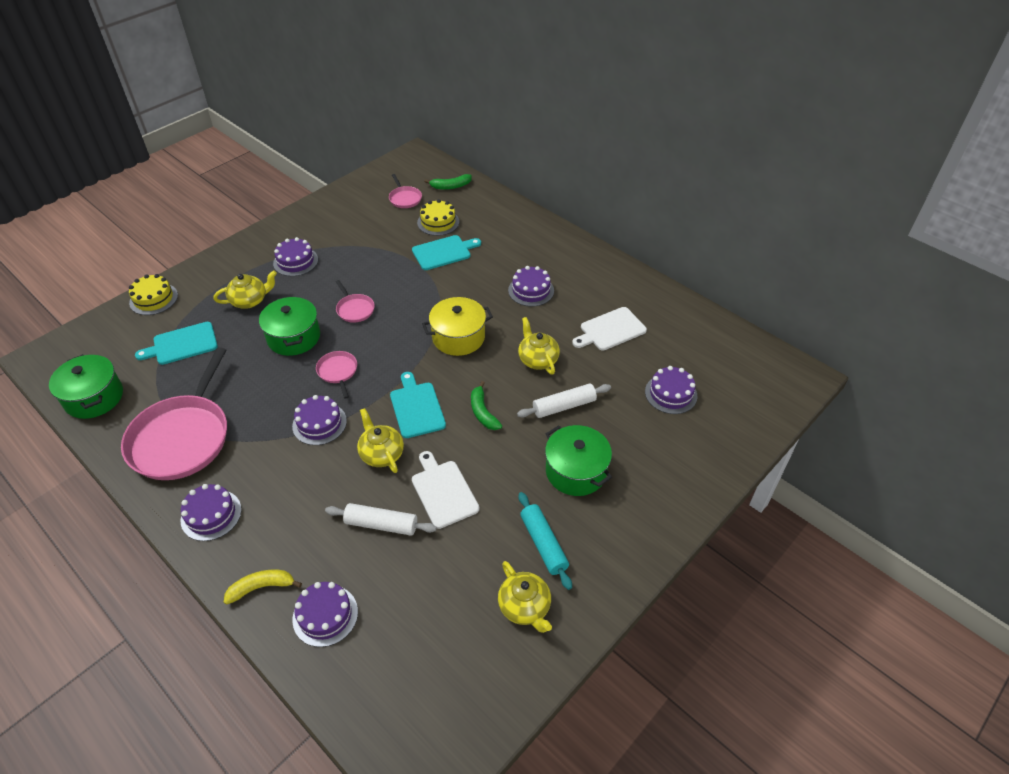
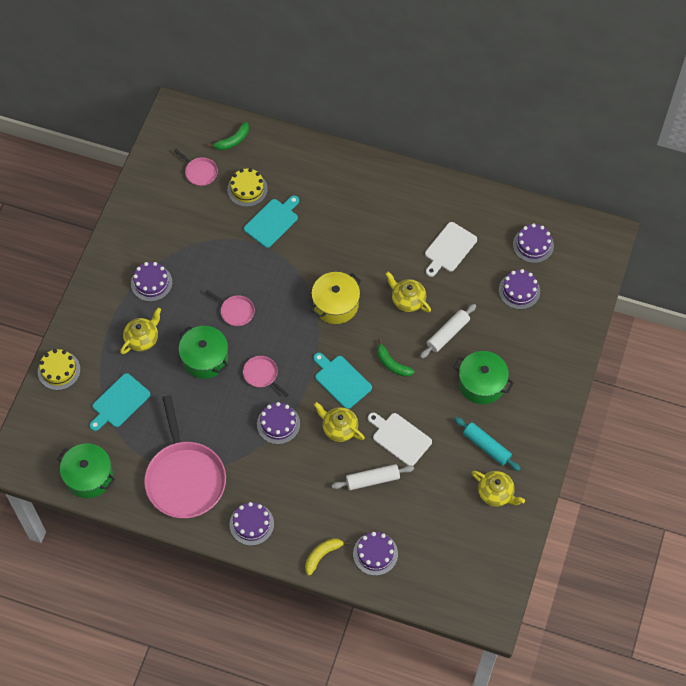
camera: 25 degrees left, 15 degrees up
(531, 290) = (367, 234): purple cake -> purple cake (533, 245)

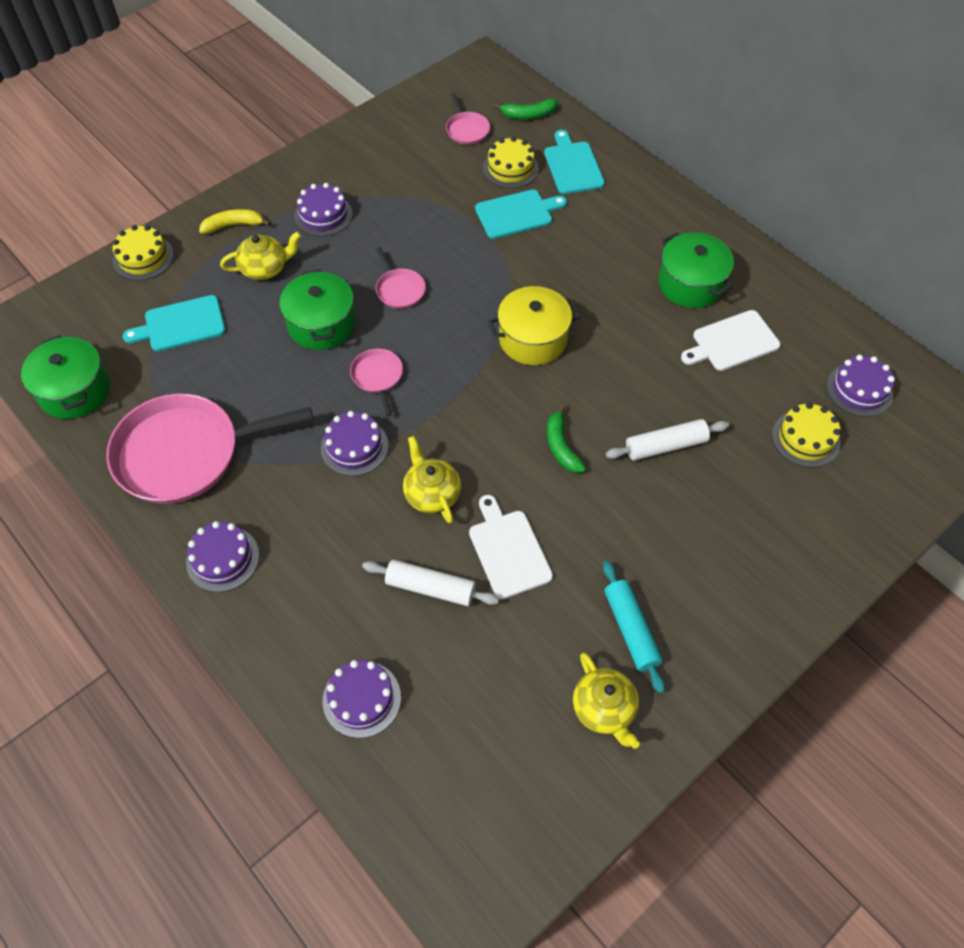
camera: 30 degrees right, 5 degrees down
(185, 478) = (185, 453): pink pan -> pink pan turned 60 degrees clockwise
(322, 555) = (285, 657): yellow banana -> yellow banana (233, 225)
(341, 380) = (477, 434): turquoise cutting board -> turquoise cutting board (572, 166)
(407, 300) = (634, 377): yellow teapot -> none
(481, 383) = (676, 536): green pot -> green pot (691, 284)
(519, 290) = (805, 438): purple cake -> yellow cake

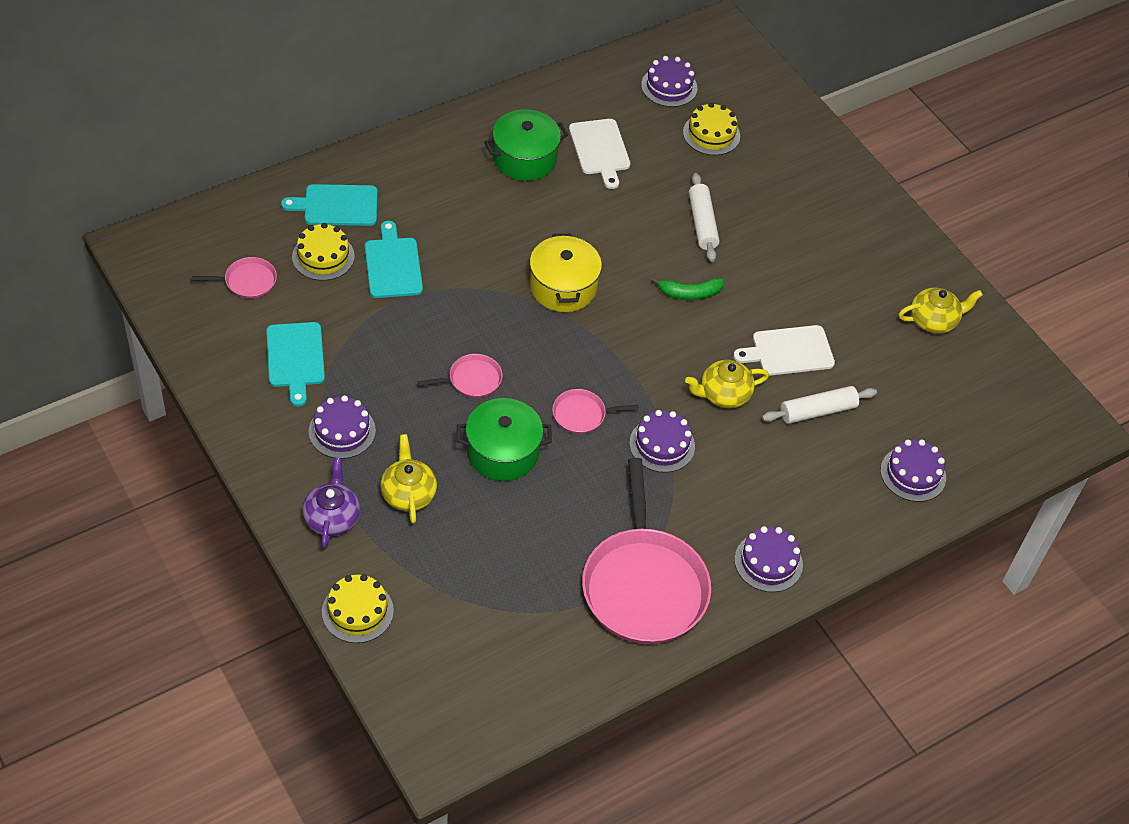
camera: 85 degrees left, 5 degrees down
(75, 391) = (542, 684): green pot -> none
(181, 324) = (471, 579): turquoise cutting board -> turquoise cutting board (295, 358)
(233, 225) = (332, 517): yellow banana -> purple teapot
(431, 587) = (817, 411): white rolling pin -> white rolling pin turned 45 degrees clockwise
(528, 115) = (243, 224): green banana -> none
(630, 630) = (870, 289): turquoise rolling pin -> none

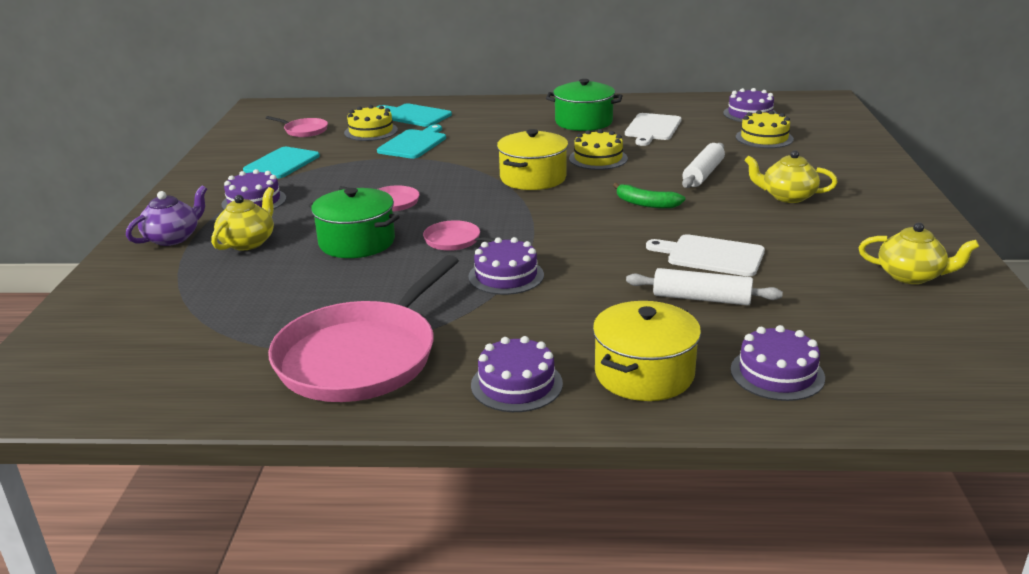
camera: 40 degrees right, 25 degrees down
(357, 611) = (102, 290): yellow cake -> yellow cake (598, 158)
(723, 394) = (608, 263): yellow teapot -> yellow teapot (787, 196)
(837, 513) = (644, 374): none -> yellow pot

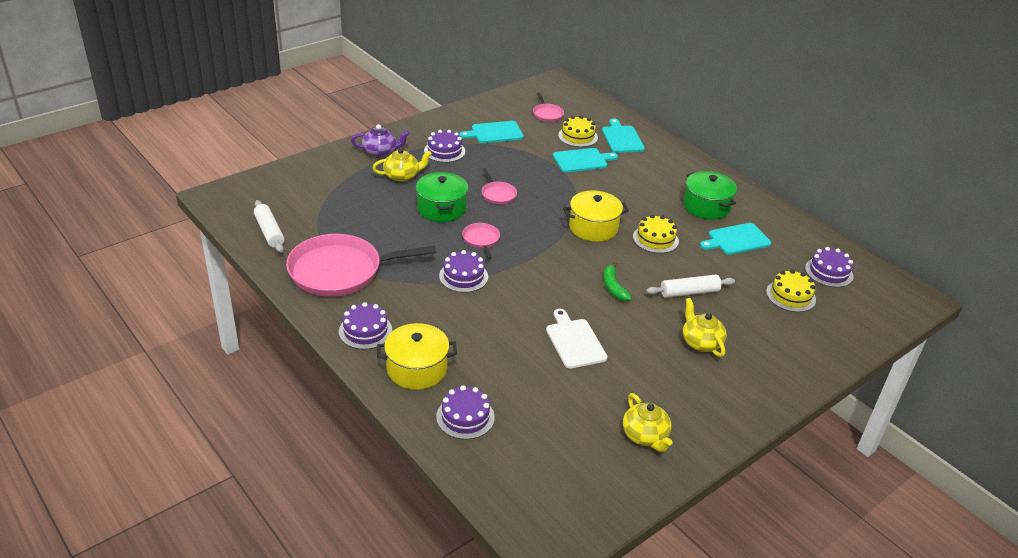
camera: 45 degrees right, 10 degrees up
(652, 128) = (736, 239): white cutting board -> turquoise cutting board
(701, 298) = (517, 358): white rolling pin -> white rolling pin (269, 232)

